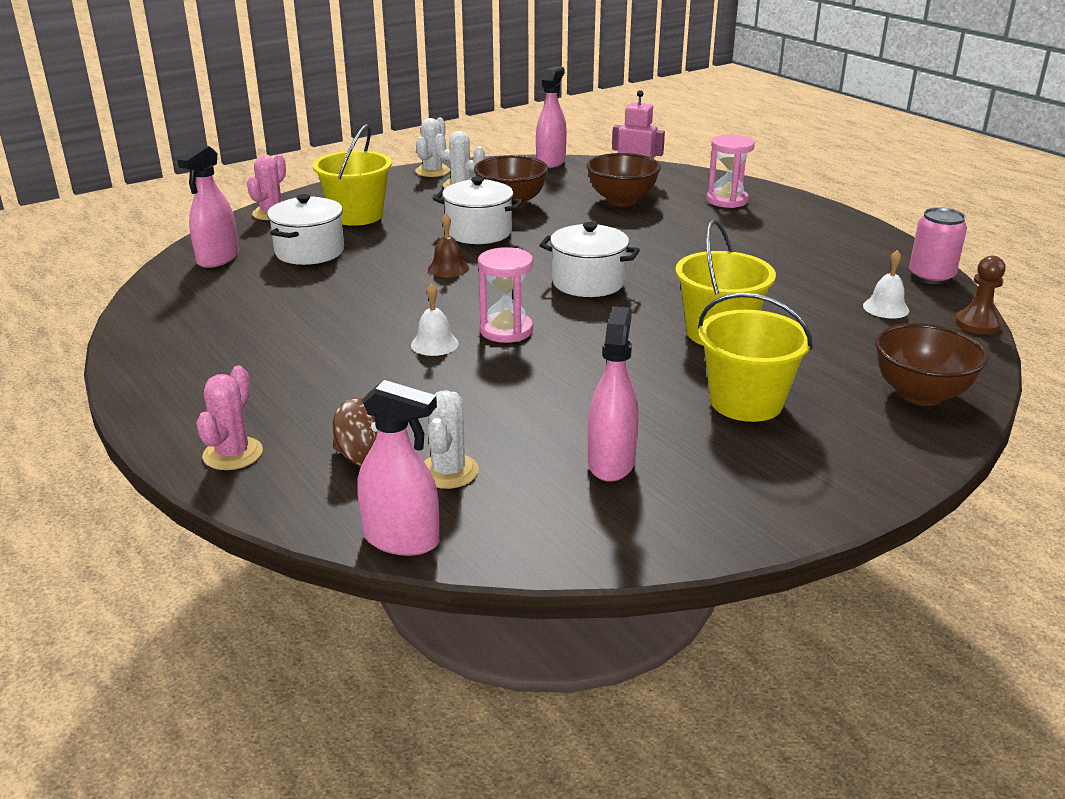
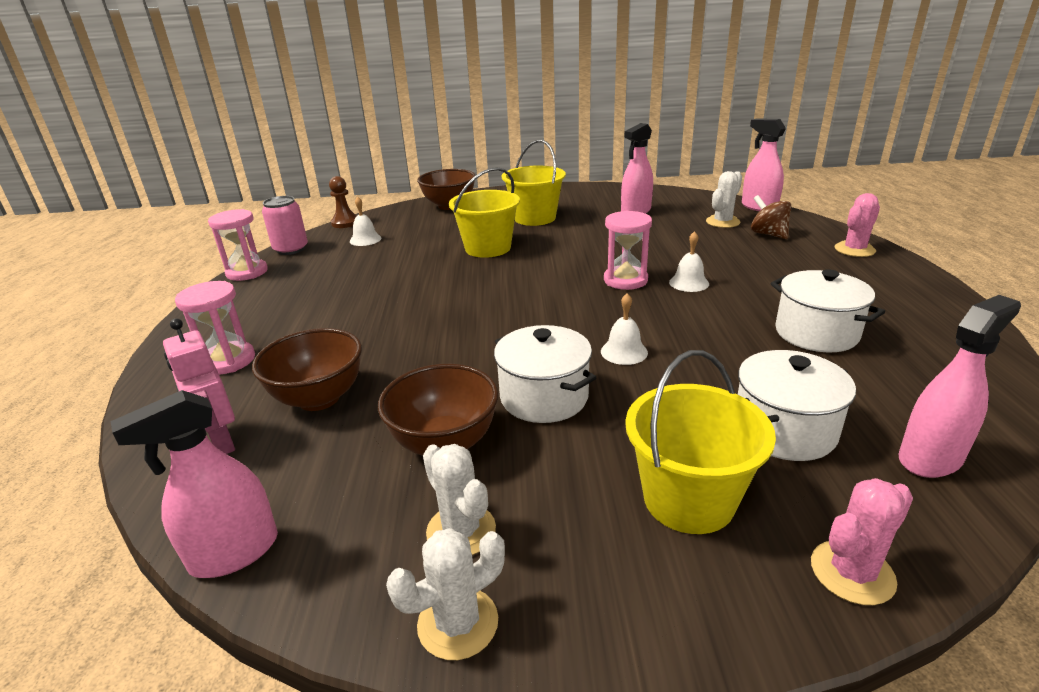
camera: 145 degrees left, 0 degrees up
(448, 268) = (624, 352): brown bell -> white bell
(588, 282) = (515, 302): white pot -> white pot (816, 333)
(898, 247) = (247, 272): none -> pink hourglass

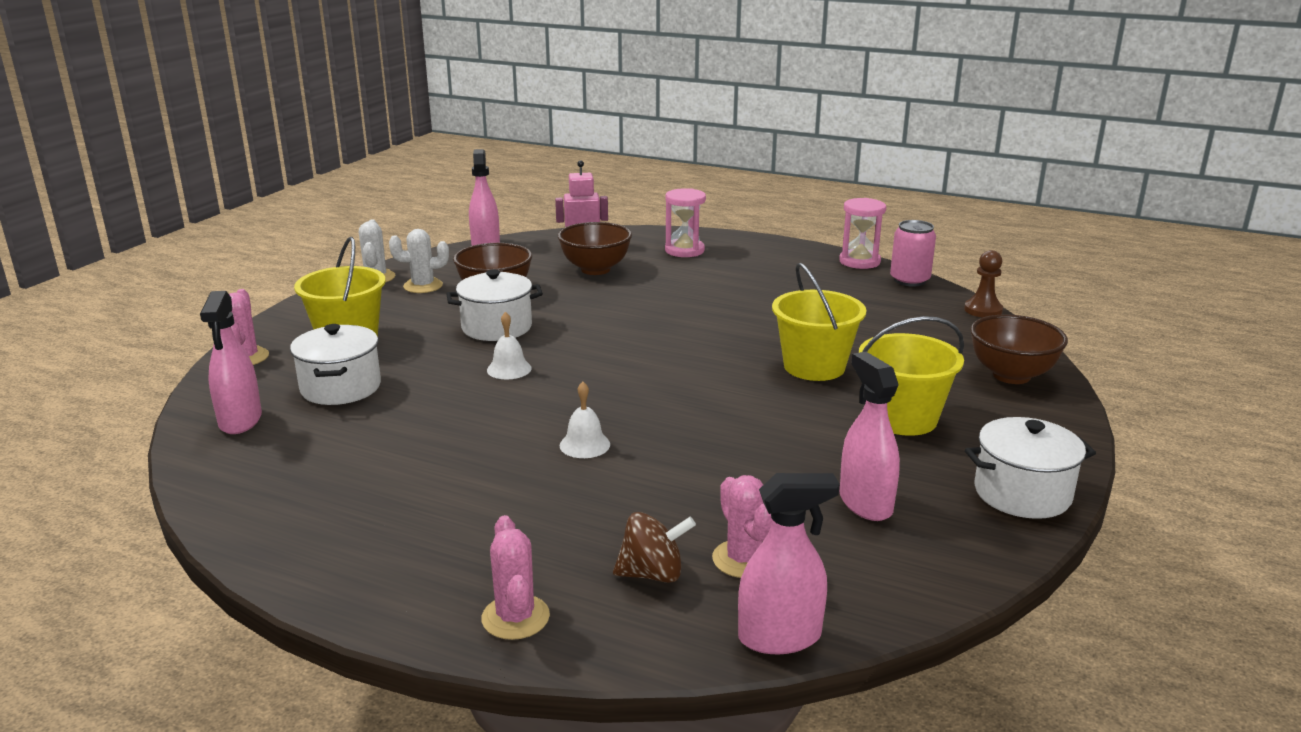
camera: 115 degrees right, 5 degrees down
(365, 239) = (909, 313): white bell -> none
(625, 280) = (636, 413): pink hourglass -> none
(722, 222) = (743, 559): white cactus -> pink cactus
(816, 333) = (404, 463): white pot -> white pot (1022, 493)

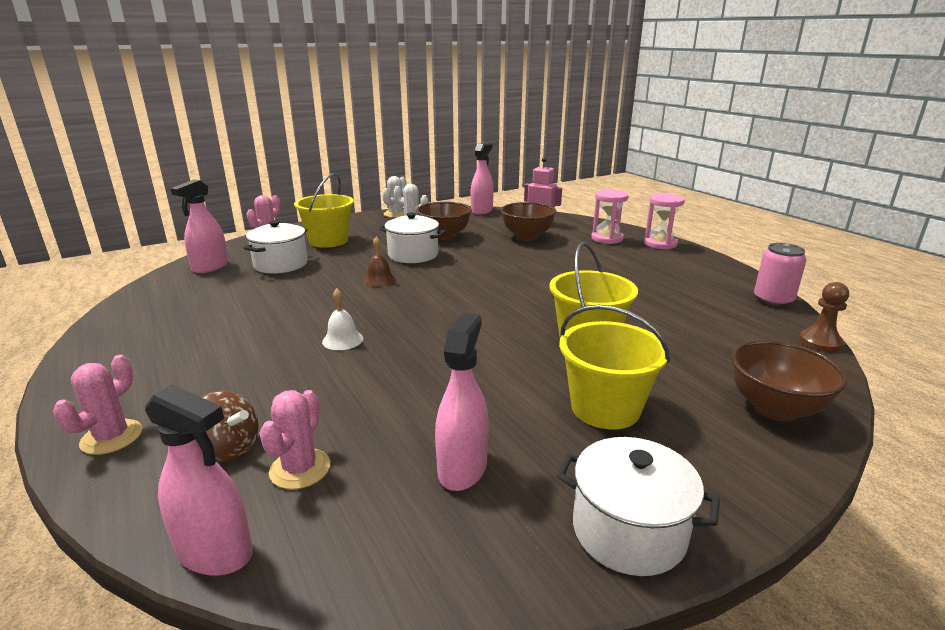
camera: 35 degrees right, 0 degrees up
(509, 369) = (379, 280): white bell -> brown bell
(859, 261) = (743, 276): pink hourglass -> pink hourglass (660, 244)

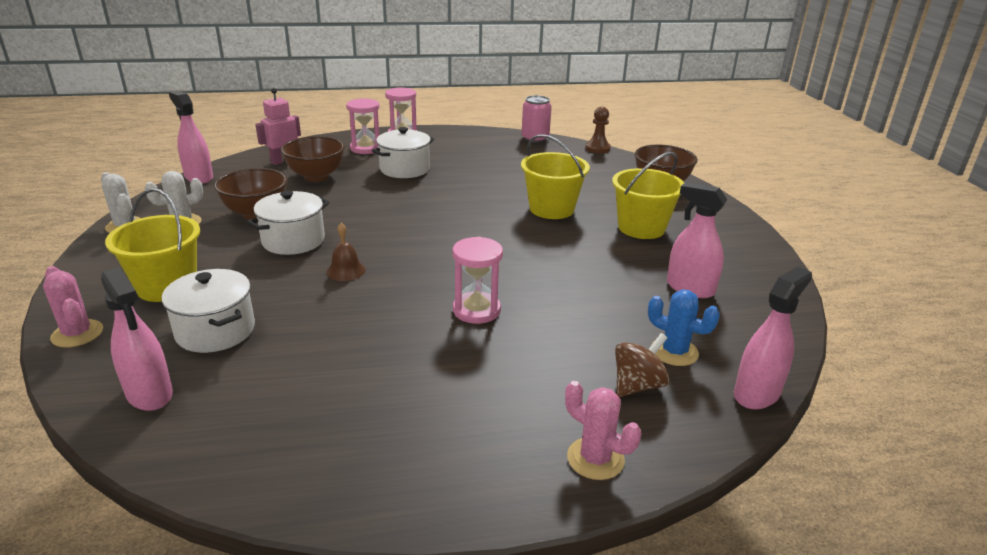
camera: 70 degrees left, 5 degrees up
(300, 469) = (674, 352): pink cactus -> blue cactus
(342, 340) = (476, 310): white bell -> pink hourglass
(628, 531) = (753, 253): white pot -> white pot (404, 169)

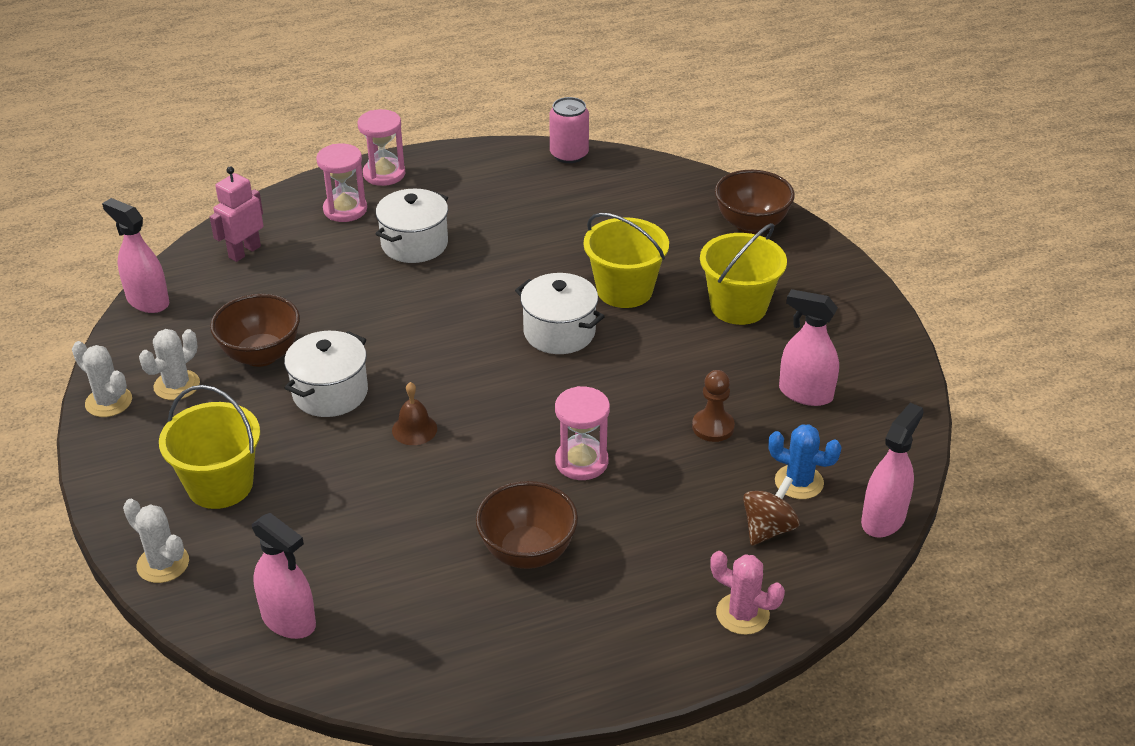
camera: 10 degrees left, 10 degrees up
(77, 334) = (163, 564): pink cactus -> white cactus
(215, 331) = (311, 535): white pot -> white pot (559, 332)
(316, 176) = (304, 276): brown bowl -> brown bowl (527, 552)
(597, 148) = (657, 163): brown pawn -> brown pawn (713, 427)

